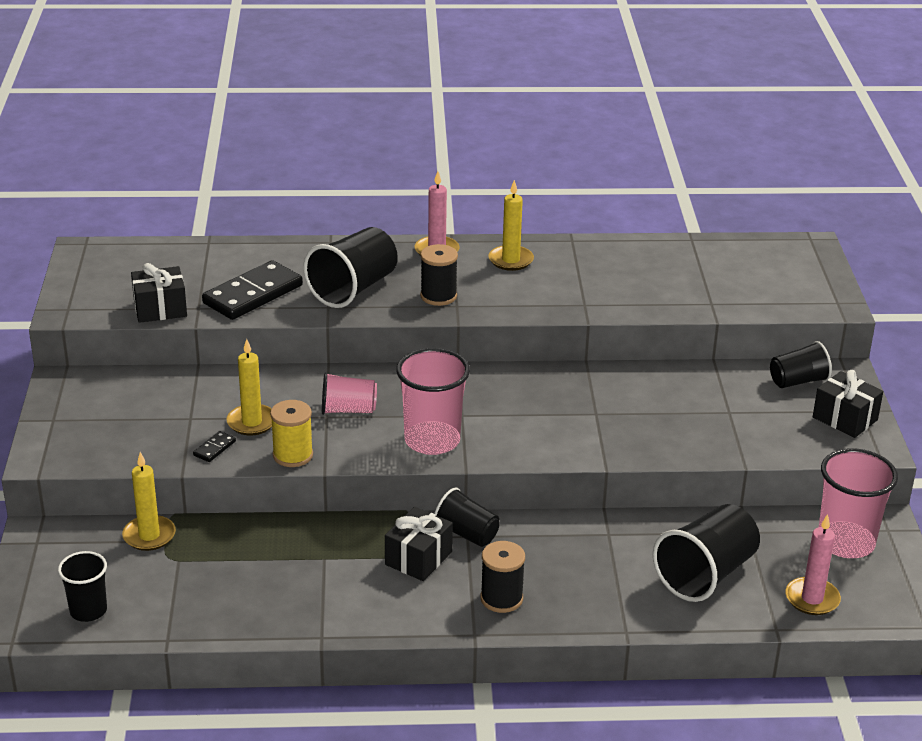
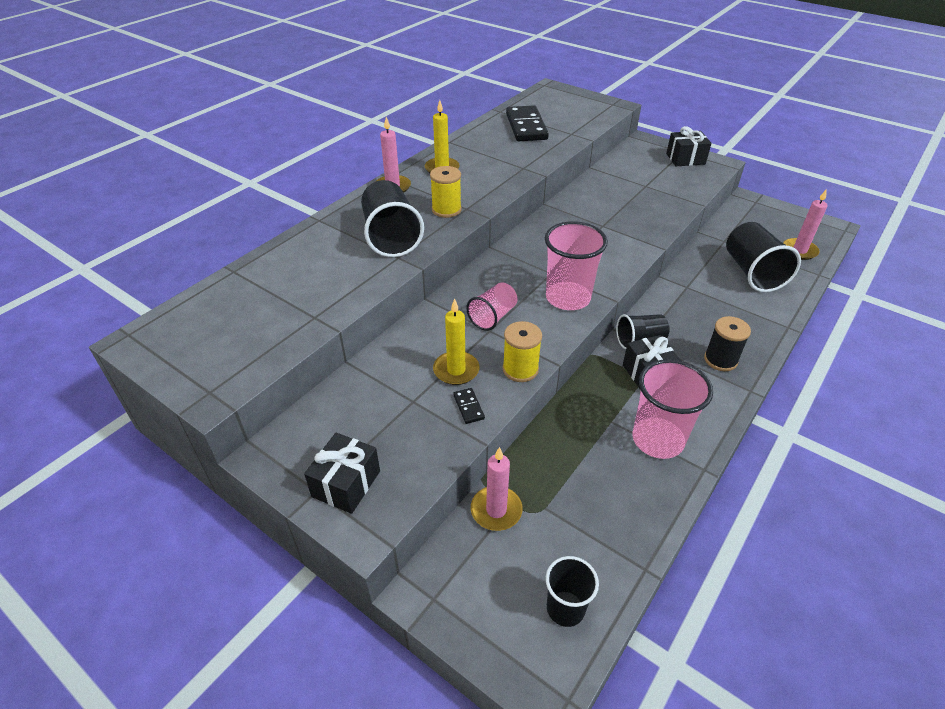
camera: 50 degrees left, 10 degrees up
(149, 535) = (496, 510): yellow candle -> pink candle
(160, 309) = (287, 337): black gift -> black gift (346, 484)
(253, 294) = (335, 282): black domino -> black domino (526, 127)
(438, 296) = (446, 210): black spool -> yellow spool
(798, 381) = (638, 155): black cup -> none
(845, 542) = (757, 218): pink cup -> pink cup (657, 440)

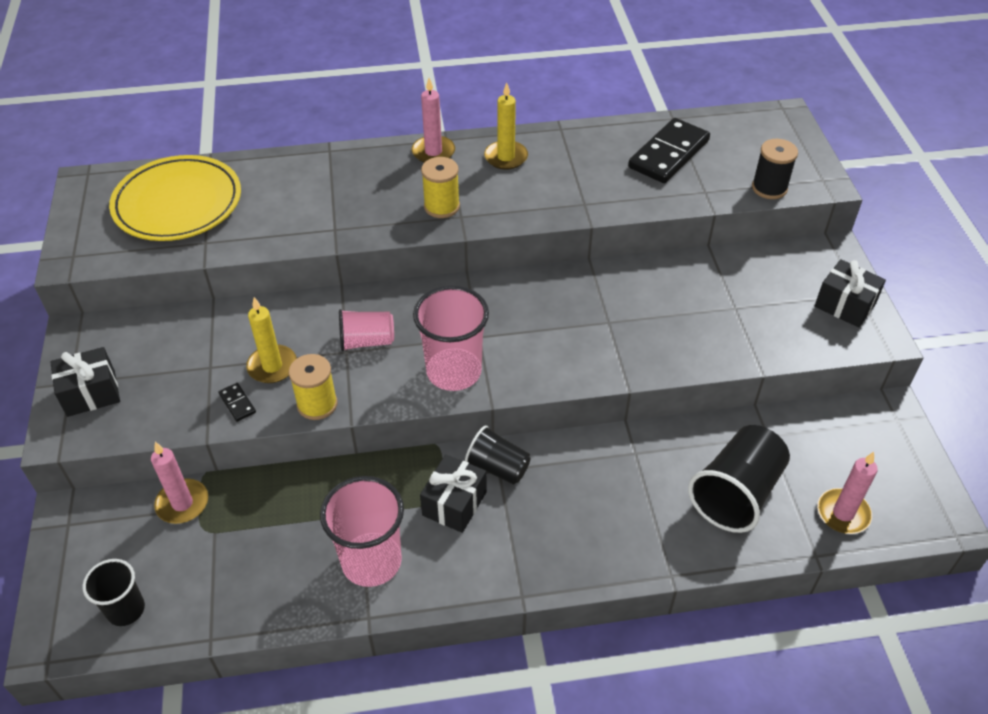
camera: 45 degrees right, 5 degrees up
(250, 308) = (178, 204): none -> yellow plate
(391, 237) = (357, 205): black cup -> none
(468, 407) = (237, 403): black domino -> black domino turned 60 degrees counterclockwise
(720, 360) = (542, 546): black spool -> black spool (769, 188)

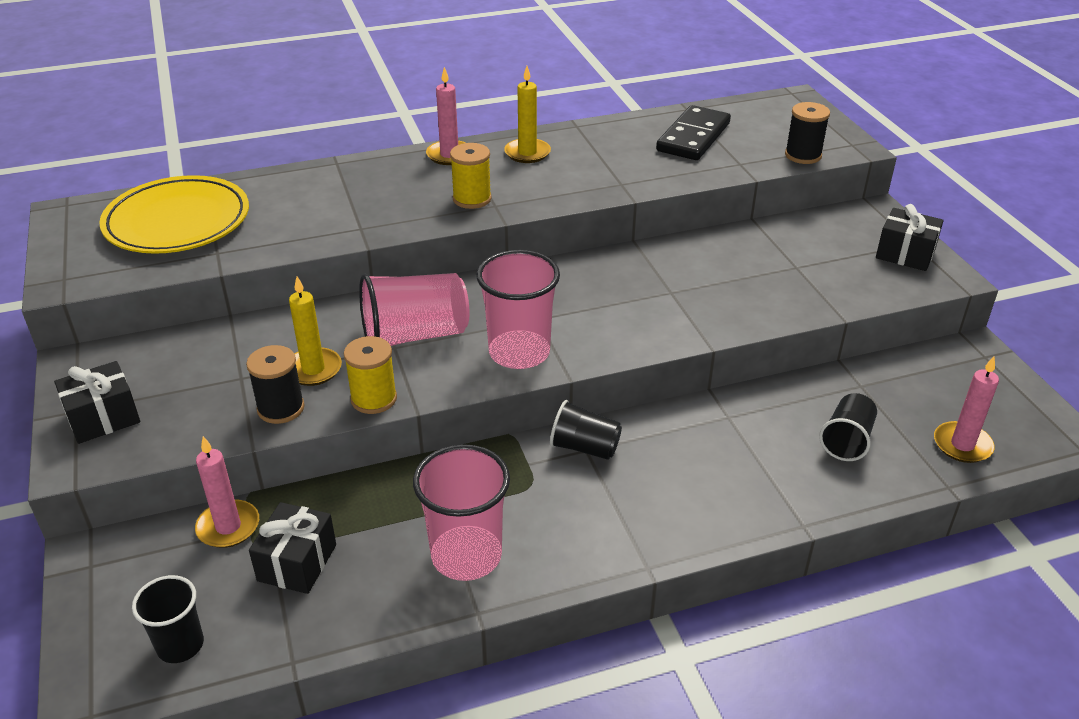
camera: 10 degrees left, 10 degrees down
(237, 403) = (281, 408): black domino -> black spool
(366, 341) = (415, 335): pink cup -> pink cup, size x1.65
(454, 503) = (546, 487): black gift -> black gift (297, 563)
(736, 493) = (846, 440): black cup -> black cup, size x0.61

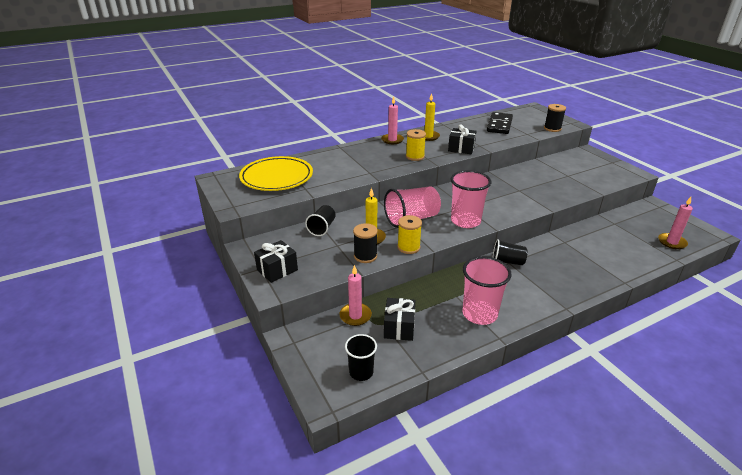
camera: 10 degrees left, 5 degrees down
(846, 440) = (622, 246): black cup -> black cup (322, 228)
(905, 254) = (611, 166): black gift -> black gift (461, 149)

